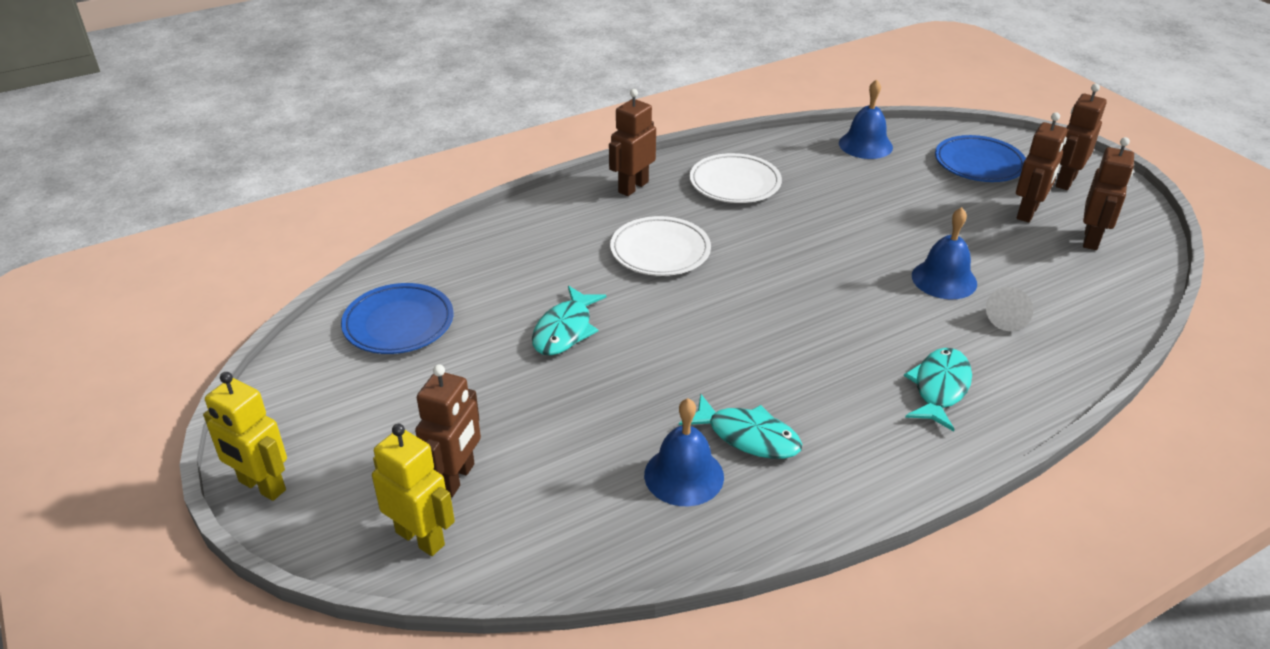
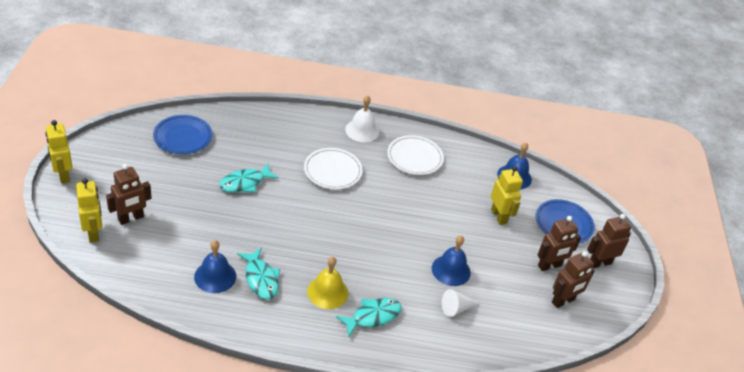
camera: 30 degrees right, 5 degrees up
(633, 187) = (362, 130): brown robot -> white bell
(850, 396) = (327, 292): none -> yellow bell
(908, 193) = (499, 216): none -> yellow robot

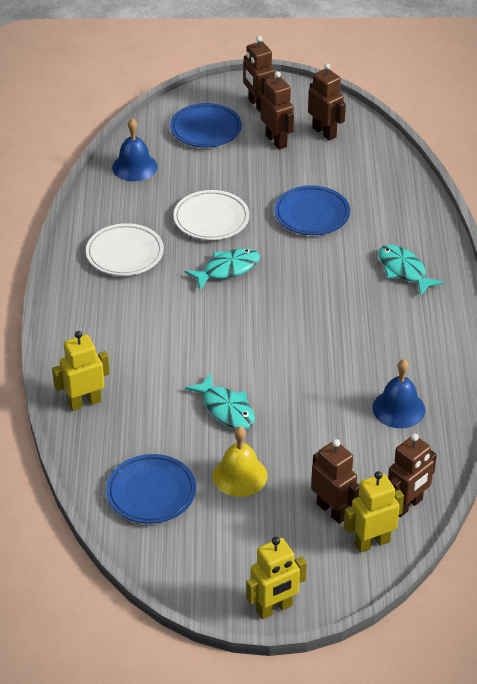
camera: 90 degrees left, 0 degrees up
(118, 259) = (407, 505): none -> brown robot
(261, 279) = (386, 368): turquoise fish -> turquoise fish (227, 269)
(327, 292) = (384, 309): yellow bell -> yellow bell (240, 475)
(332, 171) = (175, 327): white plate -> white plate (211, 219)
(362, 130) = (82, 307): white bell -> none
(451, 270) = (312, 214): blue bell -> blue plate
(456, 308) = (366, 208): white cone -> none
(499, 216) = (210, 179): yellow robot -> yellow robot (84, 402)

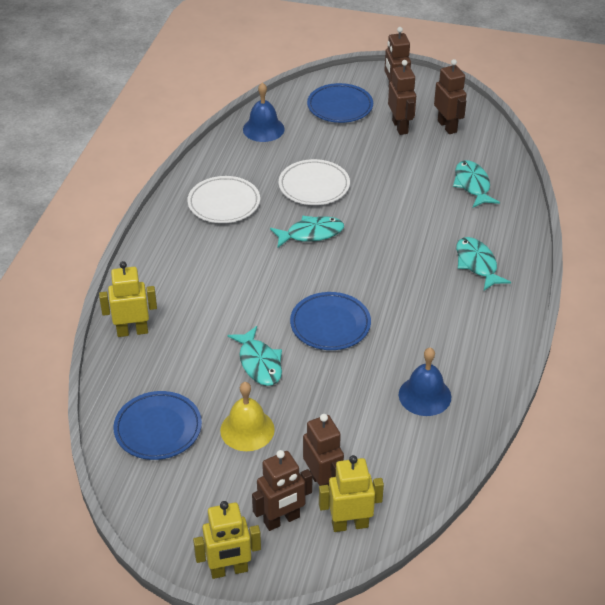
camera: 15 degrees right, 0 degrees up
(312, 214) = (408, 197): blue plate -> blue plate (330, 325)
(371, 190) = (472, 185): none -> turquoise fish
(407, 505) = (398, 494): brown robot -> brown robot (282, 520)

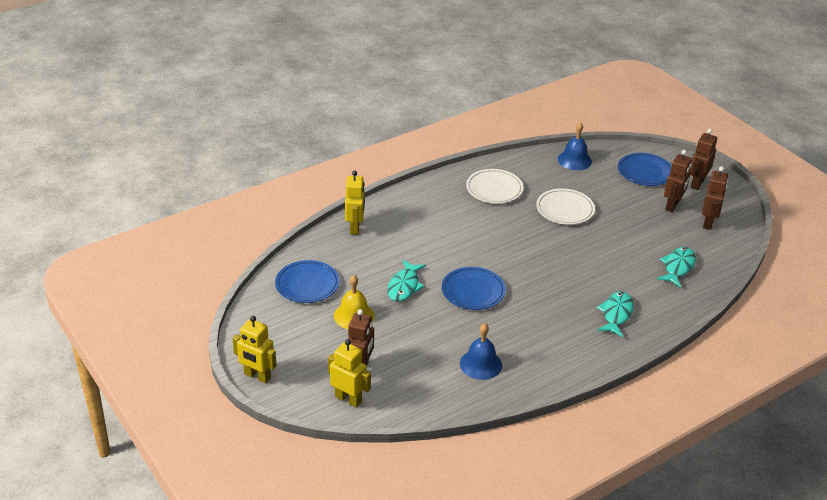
camera: 40 degrees right, 5 degrees down
(132, 331) = (355, 228): yellow robot -> yellow robot turned 60 degrees clockwise
(282, 520) = (315, 372): brown robot -> none
(311, 234) = (527, 235): turquoise fish -> none

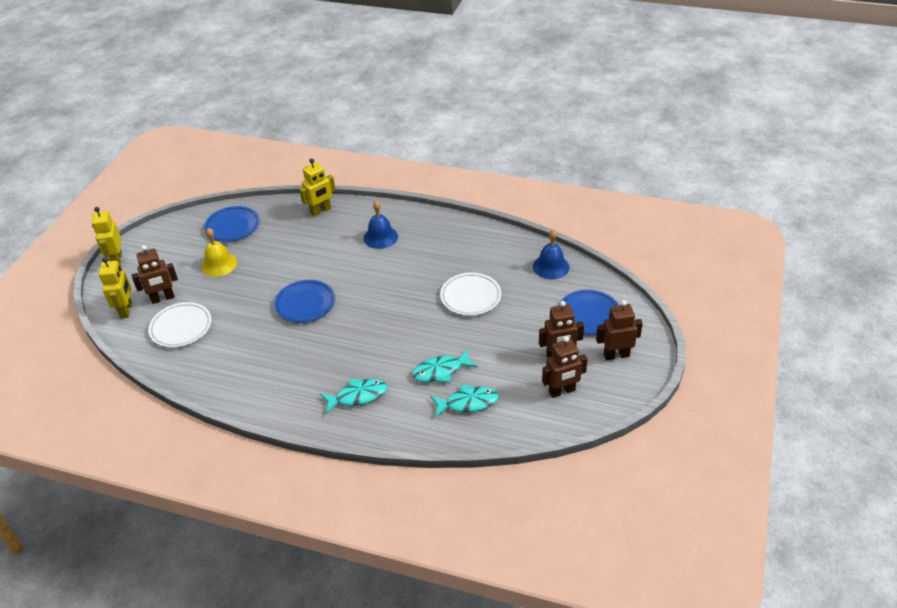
camera: 55 degrees right, 5 degrees up
(404, 286) = (276, 268): turquoise fish -> turquoise fish (441, 371)
(480, 364) = (221, 352): blue bell -> blue bell (380, 237)
(494, 189) = (451, 247): white plate -> white plate (181, 327)

